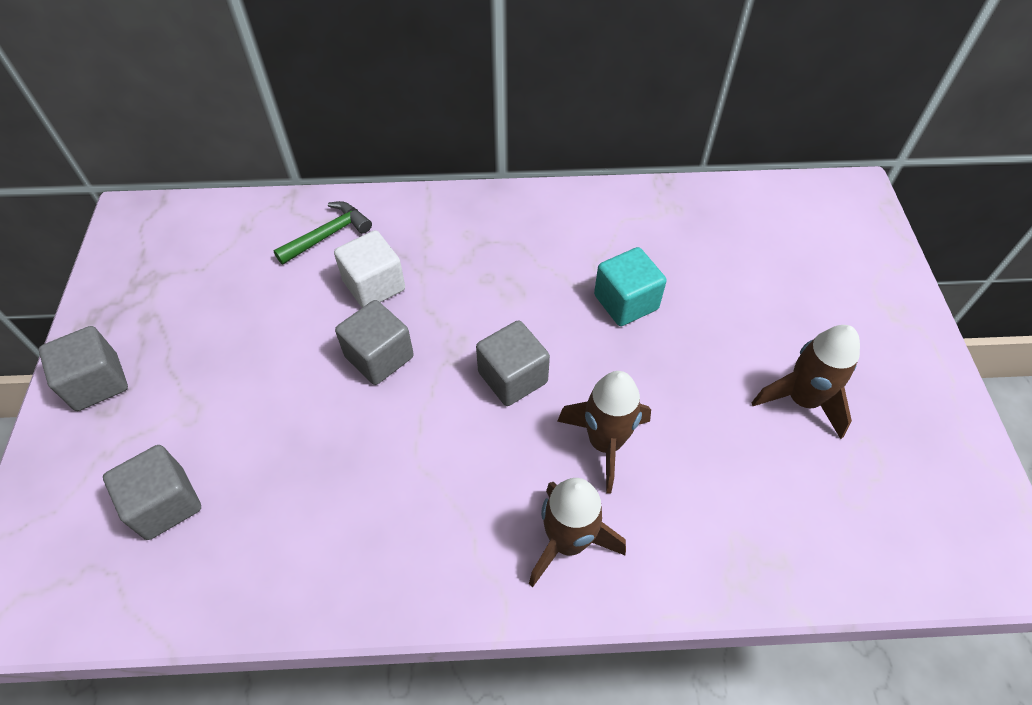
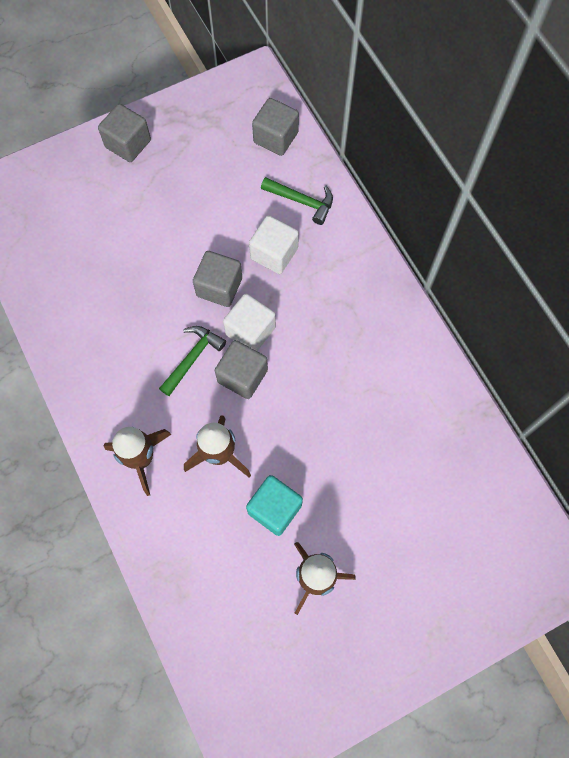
camera: 65 degrees right, 15 degrees up
(165, 503) = (72, 229): grey cube -> grey cube (275, 138)
(457, 423) = (193, 358): none -> green hammer
(458, 346) = (250, 331): none -> white cube
(626, 302) = (343, 425): turquoise cube -> turquoise cube (274, 509)

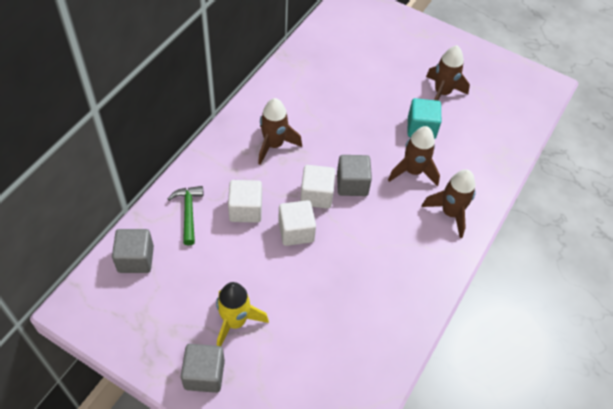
camera: 125 degrees left, 15 degrees down
(159, 188) = (235, 322): none -> yellow rocket
(193, 358) = (361, 220): green hammer -> none
(219, 287) = (296, 231): grey cube -> white cube
(343, 323) = (274, 145): none -> brown rocket

